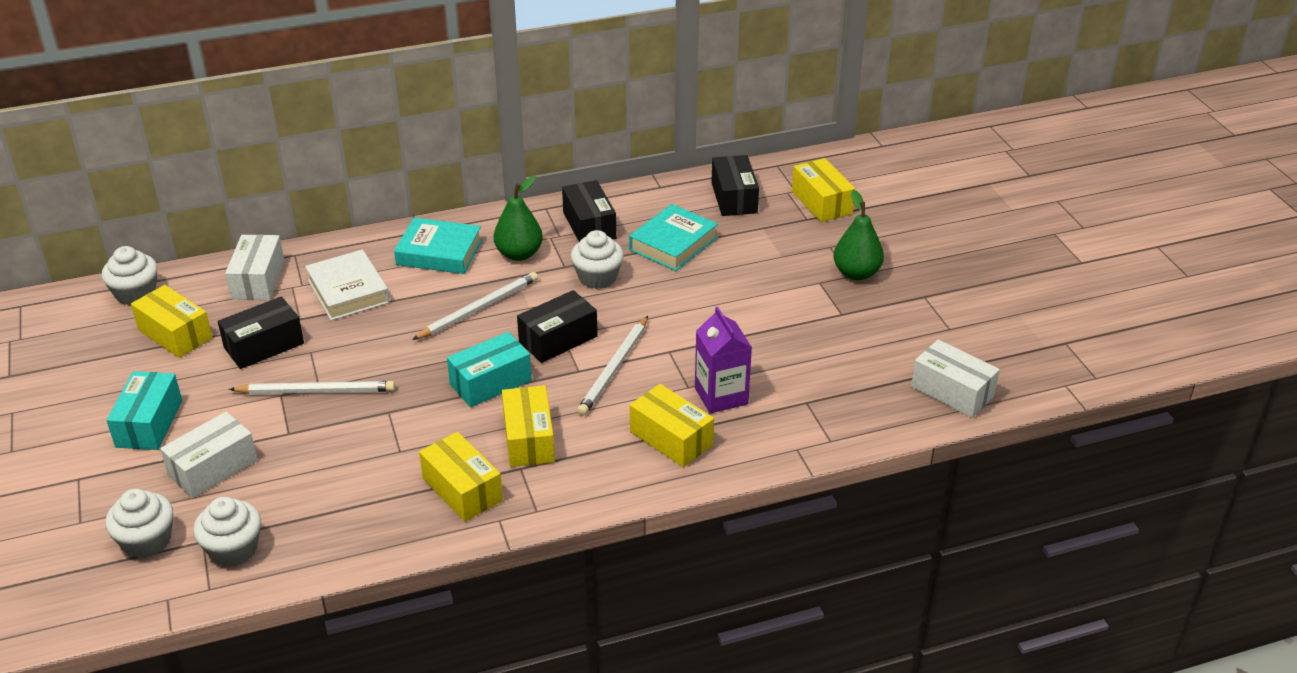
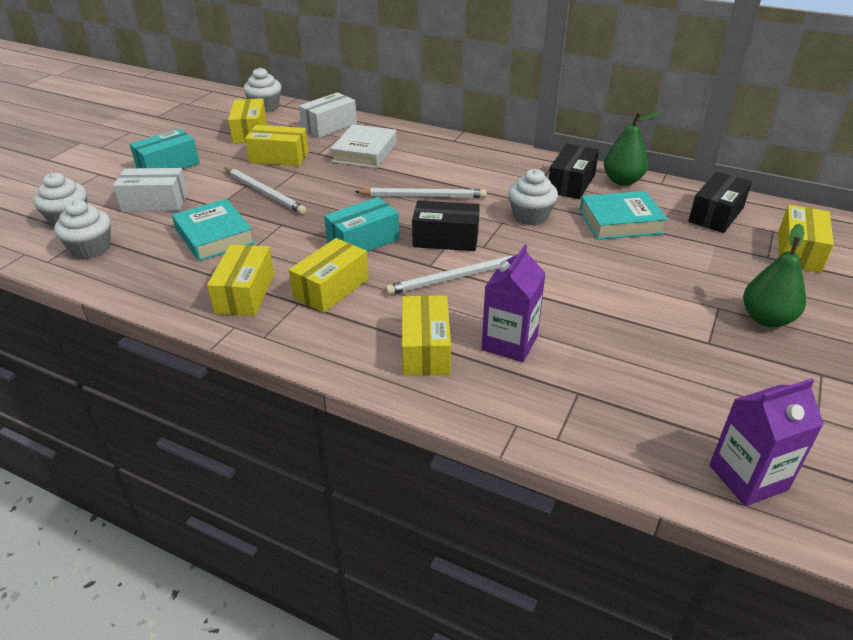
camera: 45 degrees right, 0 degrees up
(264, 346) = (279, 157): black box -> yellow box
(439, 252) = (448, 156): turquoise book -> turquoise book (214, 236)
(491, 382) = (363, 241): turquoise box -> turquoise box turned 45 degrees counterclockwise
(519, 254) = (497, 178): green pear -> green pear (622, 181)
(952, 391) = (748, 477): white box -> purple carton

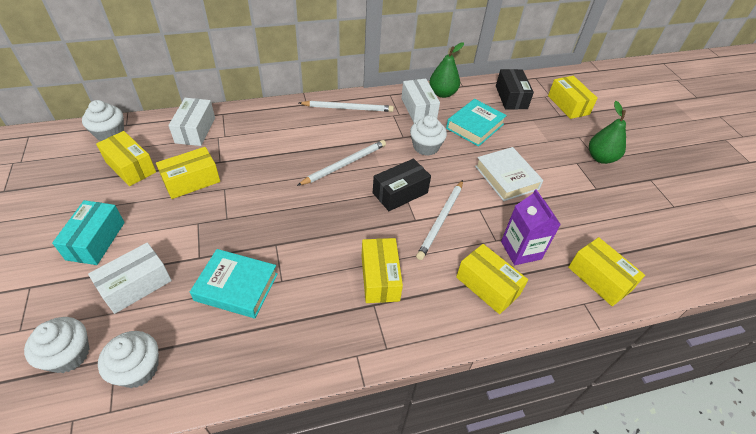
camera: 45 degrees left, 10 degrees up
(245, 293) = (328, 322): yellow box -> yellow box (599, 278)
(265, 193) = (224, 222): white pencil -> white pencil (348, 108)
(363, 241) = (352, 225): turquoise box -> none
(364, 152) = (255, 143): white book -> white book (506, 177)
(571, 183) = (418, 109): black box -> white box
(748, 477) = (689, 260): purple carton -> none

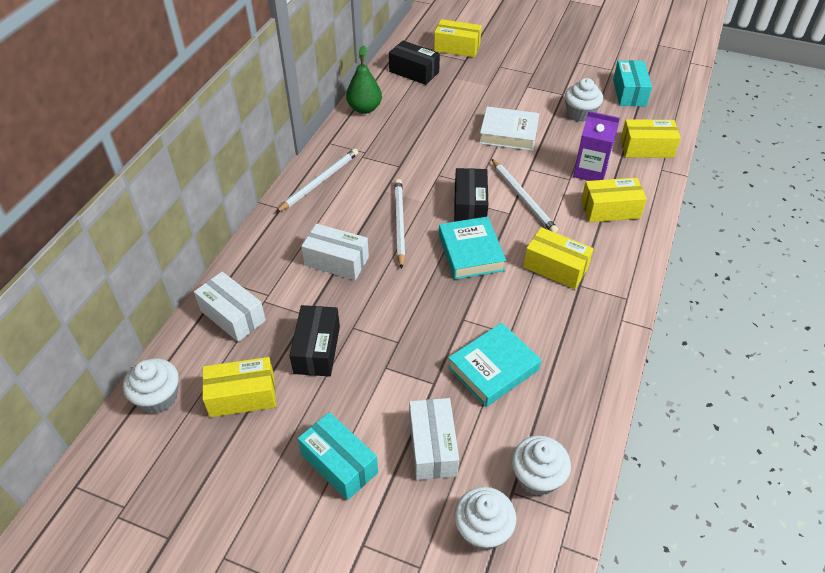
camera: 50 degrees left, 0 degrees up
(191, 181) = (317, 349): yellow box -> black box
(418, 109) = (370, 135): white box -> white box (336, 261)
(426, 147) = (427, 159): white cupcake -> white cupcake (580, 113)
(475, 126) = (430, 115): turquoise book -> turquoise book (470, 252)
(600, 158) = (533, 71): green pear -> none
(659, 232) = (629, 93): none -> turquoise box

